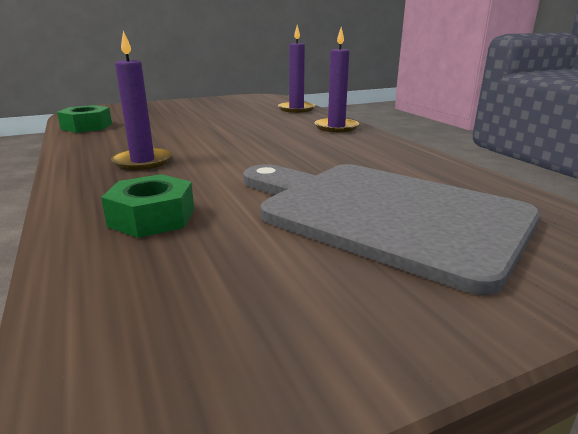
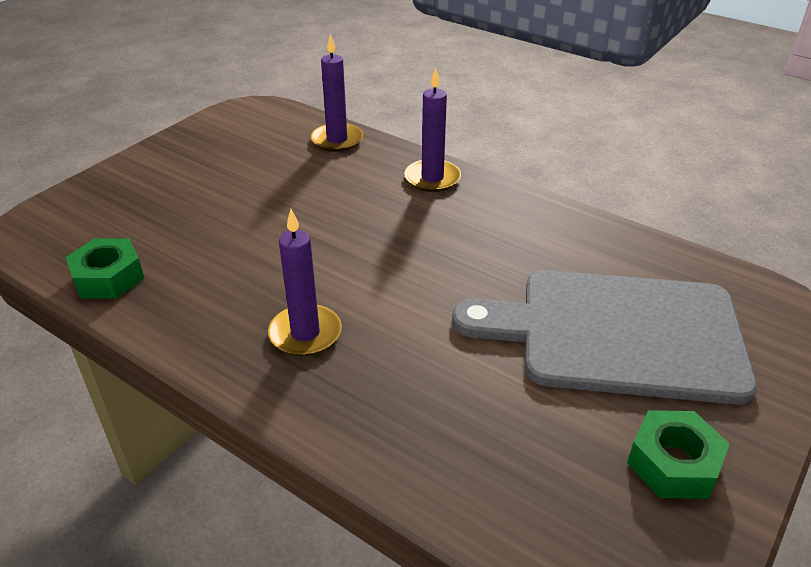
camera: 30 degrees left, 15 degrees up
(152, 217) = (442, 422): green nut -> green nut (673, 463)

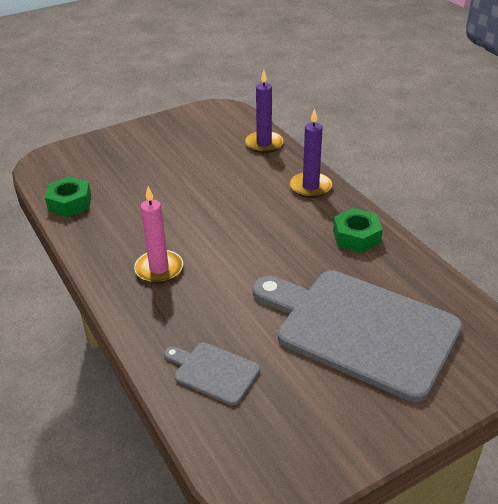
camera: 25 degrees right, 0 degrees up
(305, 333) = (159, 269): purple candle -> pink candle
(480, 452) = (214, 372): none -> grey cutting board
(673, 463) = (331, 421): green nut -> green nut (356, 237)

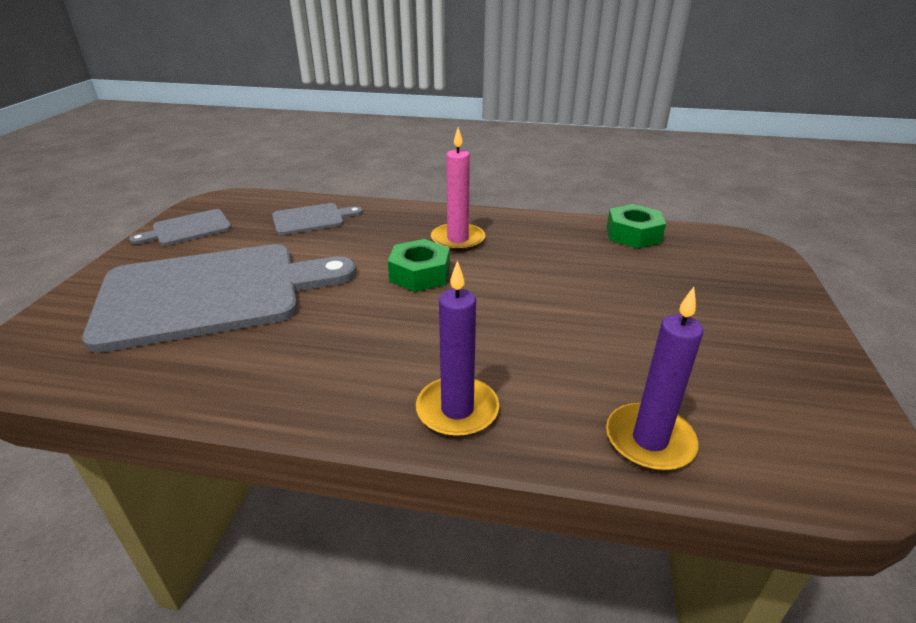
camera: 130 degrees right, 5 degrees down
(323, 441) = (188, 229): none -> grey cutting board
(356, 237) = (303, 377): green nut -> green nut (420, 274)

